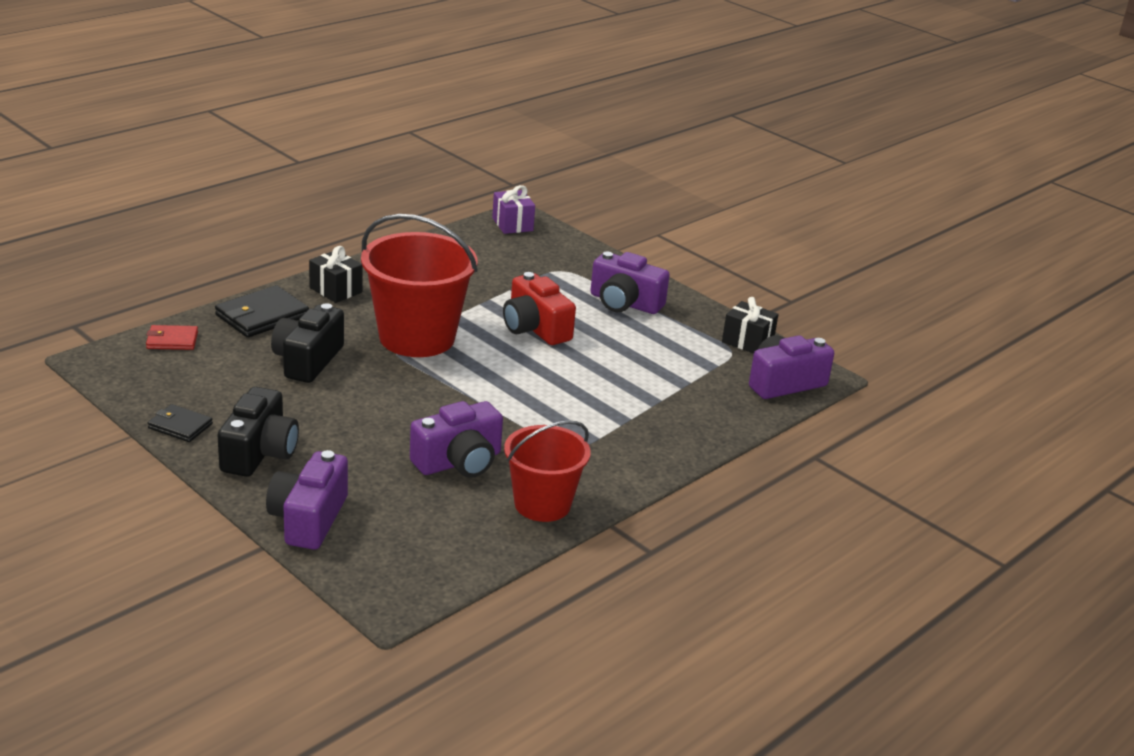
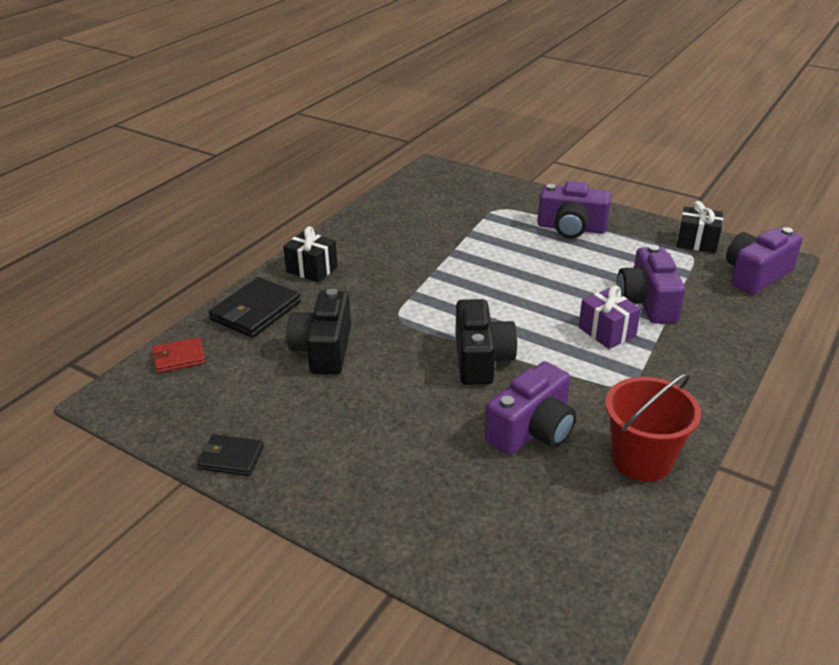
camera: 10 degrees left, 5 degrees up
(259, 452) = (329, 470): black camera -> black camera (481, 359)
(308, 519) = (423, 543): purple camera -> purple camera (647, 302)
(417, 337) = (413, 301): red bucket -> none
(512, 224) = (431, 175): purple gift -> purple gift (607, 332)
(535, 328) = (512, 269): red camera -> none

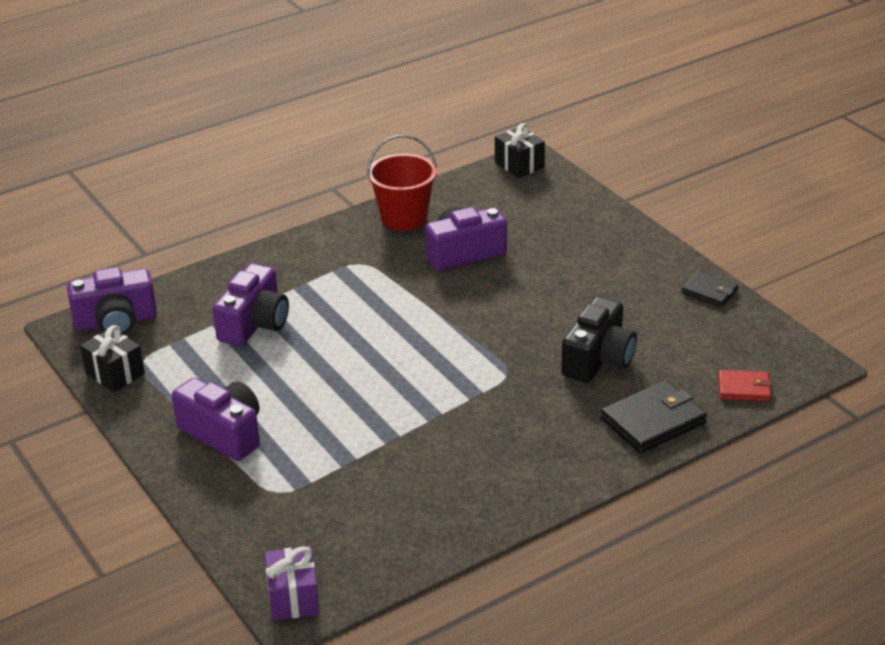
camera: 155 degrees left, 0 degrees up
(312, 269) = (569, 461): black gift -> black gift (519, 165)
(481, 359) = (459, 313): black camera -> none
(607, 332) = (325, 307): purple gift -> purple gift (293, 598)

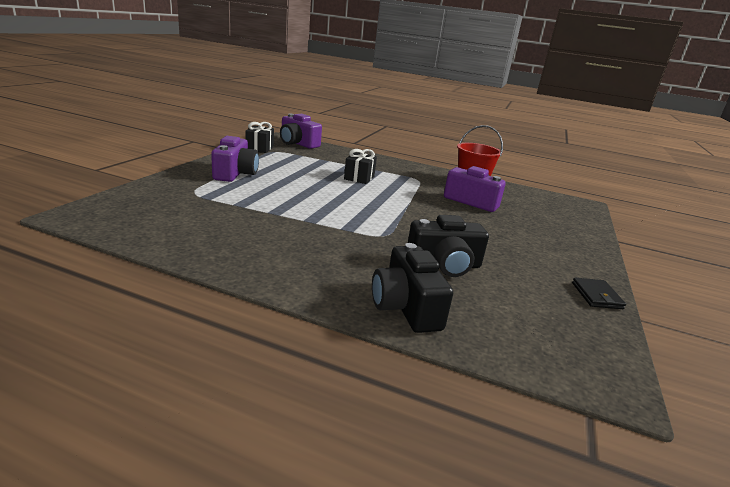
camera: 50 degrees right, 10 degrees down
(254, 324) = (333, 166): purple camera -> none
(293, 598) = (88, 213): purple gift -> none
(519, 165) = (574, 201): black gift -> black gift (359, 178)
(653, 421) = (406, 307): black wallet -> black camera
(744, 388) = (513, 348): red wallet -> none

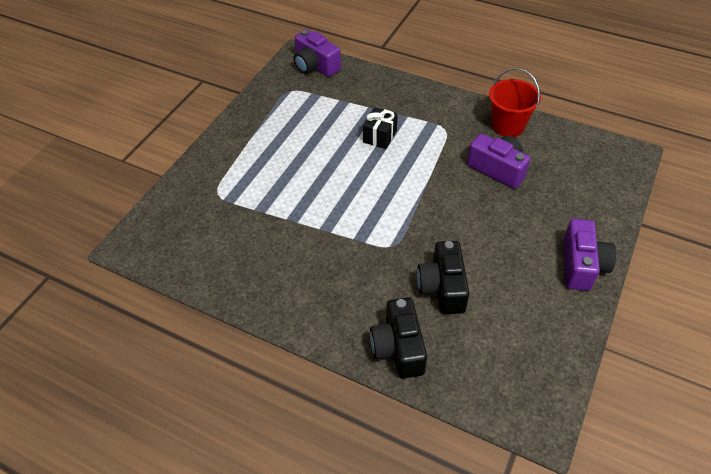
camera: 10 degrees right, 25 degrees up
(235, 173) = (252, 149): purple camera -> purple camera (581, 265)
(259, 148) = (273, 87): black gift -> none
(444, 265) = (442, 287): black camera -> black camera turned 90 degrees clockwise
(596, 296) = (575, 320): black wallet -> none

